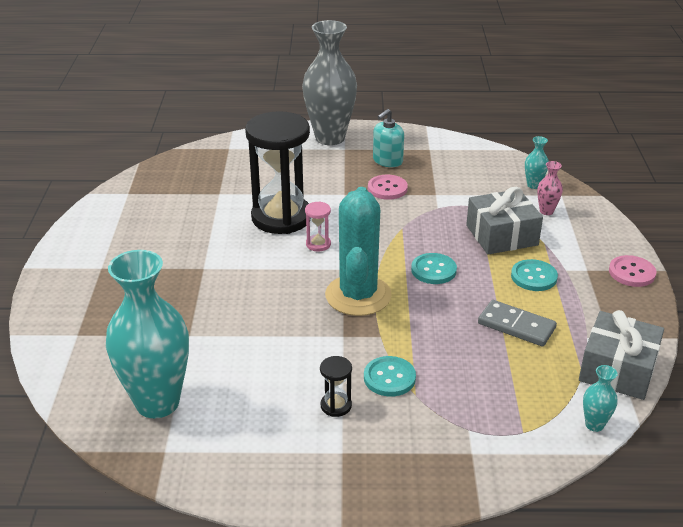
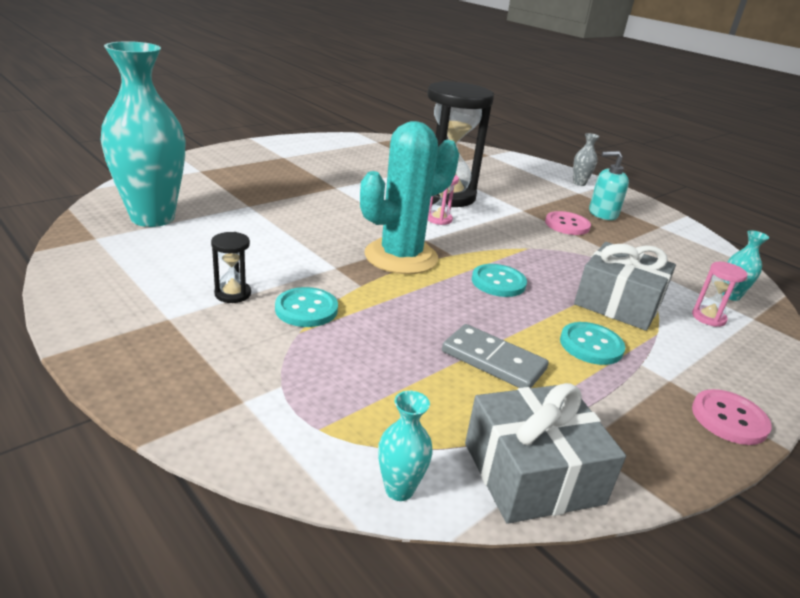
camera: 45 degrees right, 5 degrees down
(330, 138) = (579, 183): grey vase -> grey vase, size x0.41
(516, 326) = (493, 361): grey domino -> grey domino turned 45 degrees counterclockwise
(546, 211) = (708, 317): pink vase -> pink hourglass

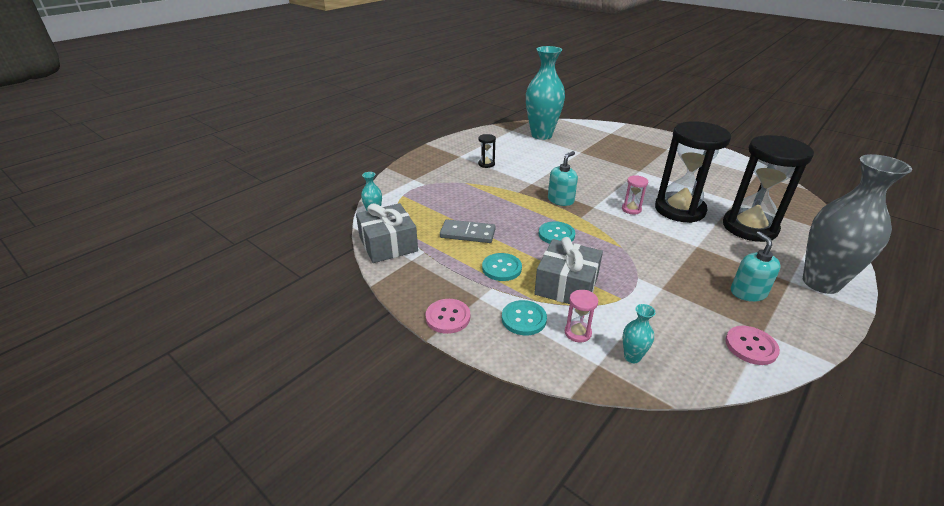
camera: 85 degrees right, 5 degrees up
(306, 309) = (484, 181): turquoise button -> turquoise button (524, 319)
(401, 257) = (560, 200): turquoise cactus -> turquoise soap dispenser
(487, 178) = (749, 227): none -> black hourglass
(493, 361) = (467, 233): grey domino -> grey domino turned 75 degrees clockwise
(567, 225) = (691, 268): pink button -> pink button (751, 346)
(579, 183) = (821, 283): grey vase -> grey vase, size x2.45

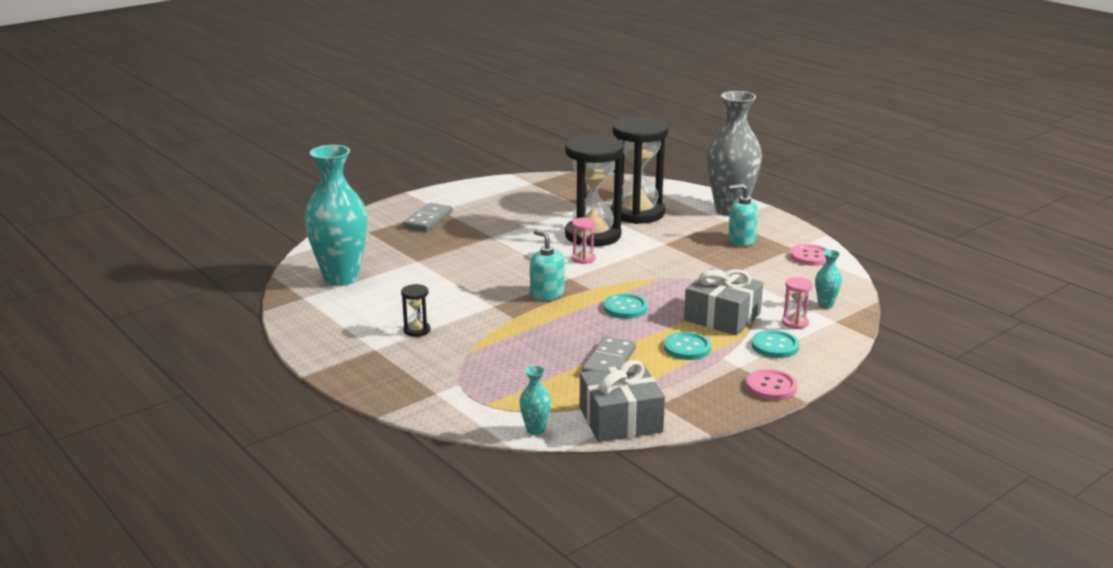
camera: 80 degrees left, 10 degrees down
(646, 147) = (428, 220): none -> grey domino

